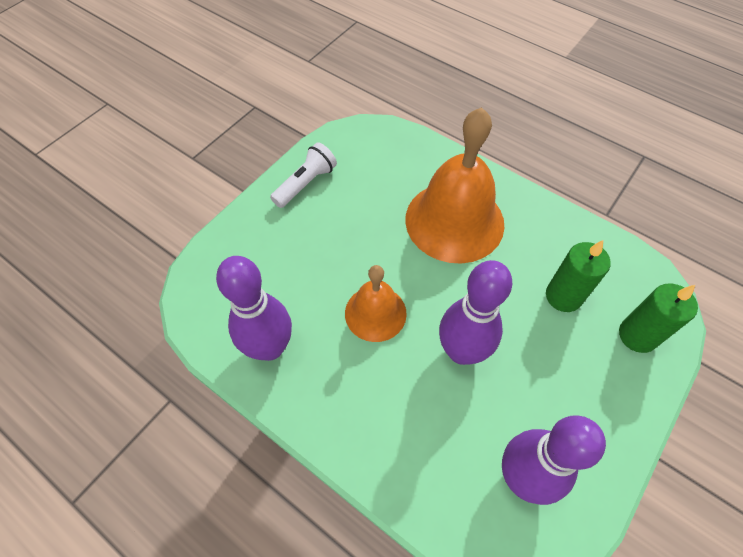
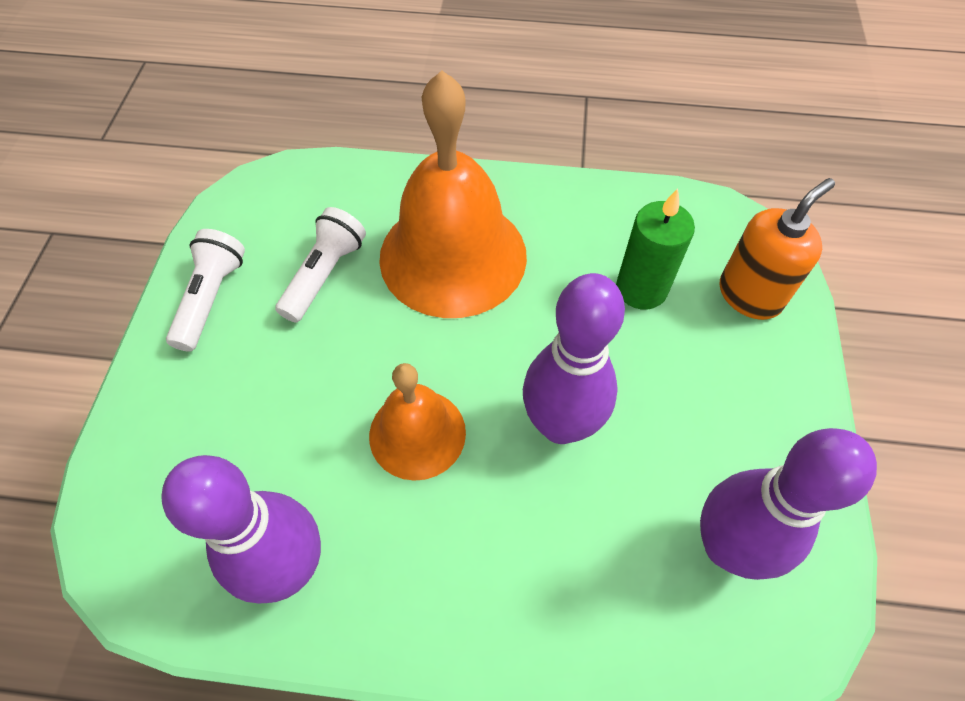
camera: 30 degrees left, 0 degrees up
(373, 198) = (324, 274): none -> white flashlight
(637, 335) = (750, 295): green candle -> orange soap dispenser

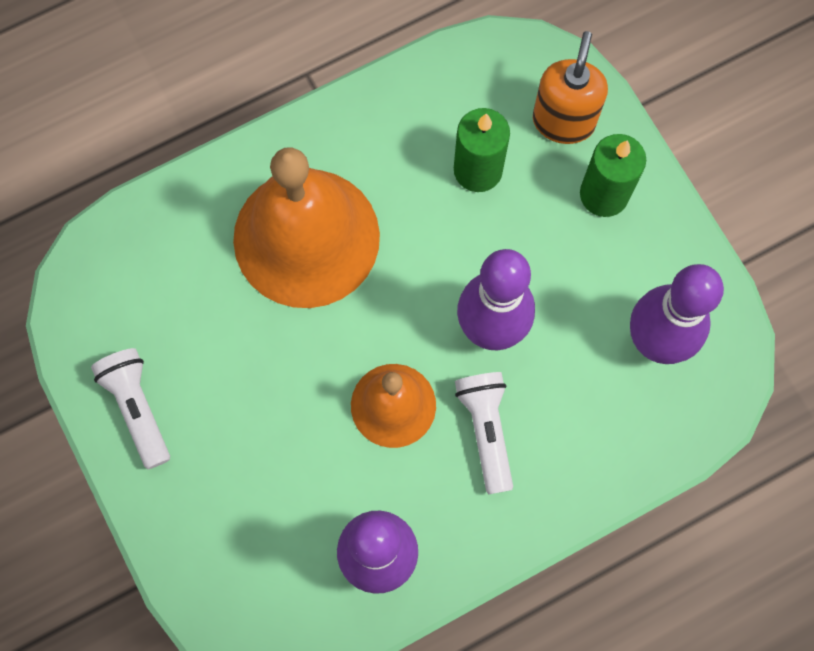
camera: 35 degrees left, 15 degrees up
(324, 274) = (213, 325): white flashlight -> white flashlight (486, 430)
(753, 376) = (604, 194): none -> green candle

